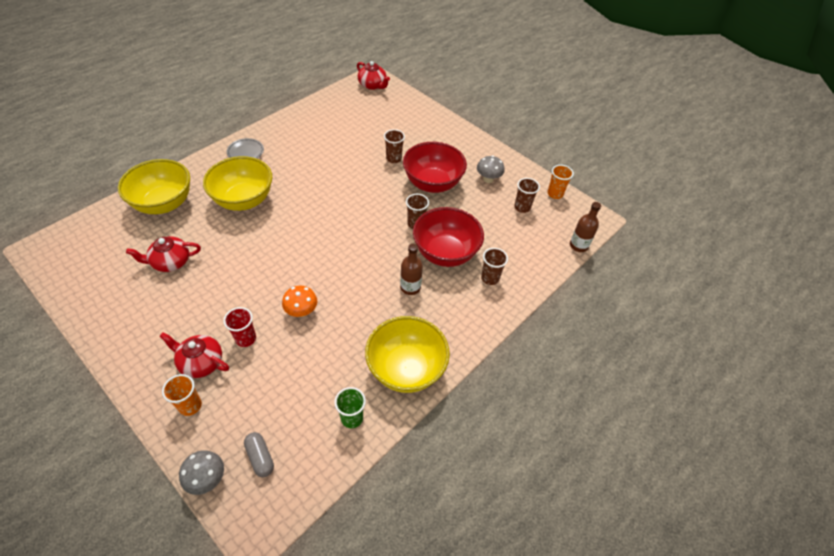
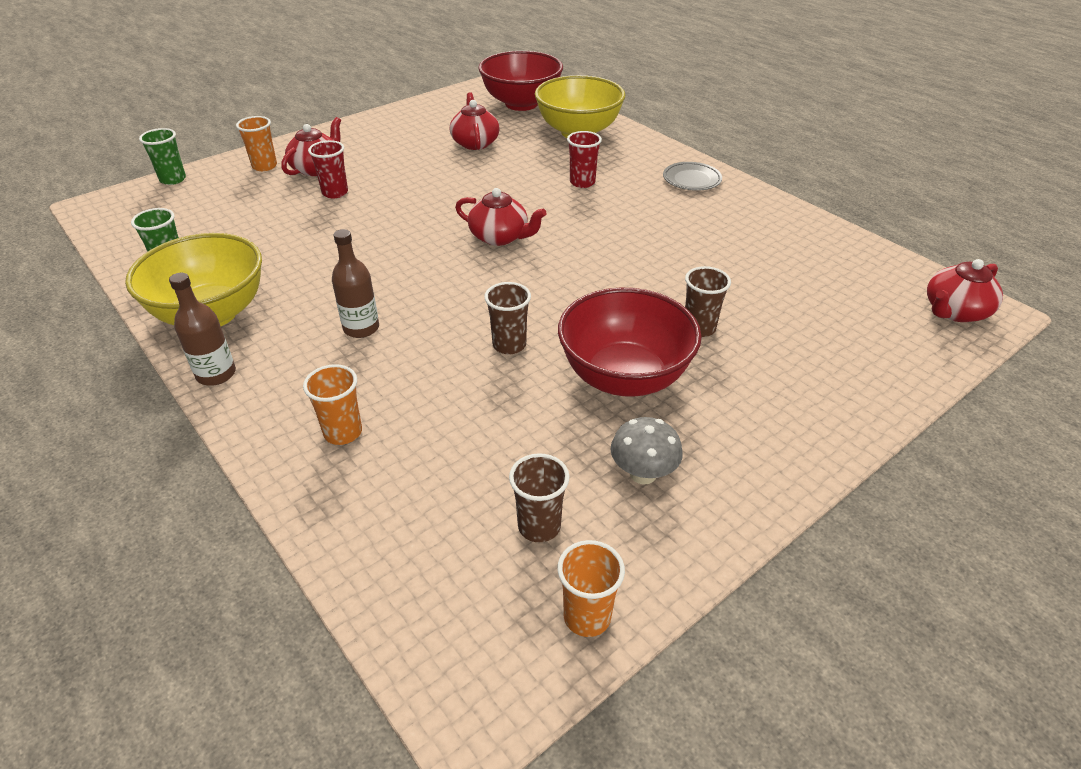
camera: 100 degrees right, 10 degrees down
(207, 479) = (173, 179): grey mushroom -> green cup
(244, 200) = (582, 182): yellow bowl -> red cup
(260, 457) = (171, 206): grey capsule -> none
(301, 311) = (358, 229): orange mushroom -> none
(312, 235) = (500, 237): none -> red teapot
(445, 253) = (425, 377): red bowl -> red bowl (521, 104)
(490, 278) = (343, 432): brown cup -> orange cup
(578, 246) = (383, 628): brown bottle -> brown bottle (216, 374)

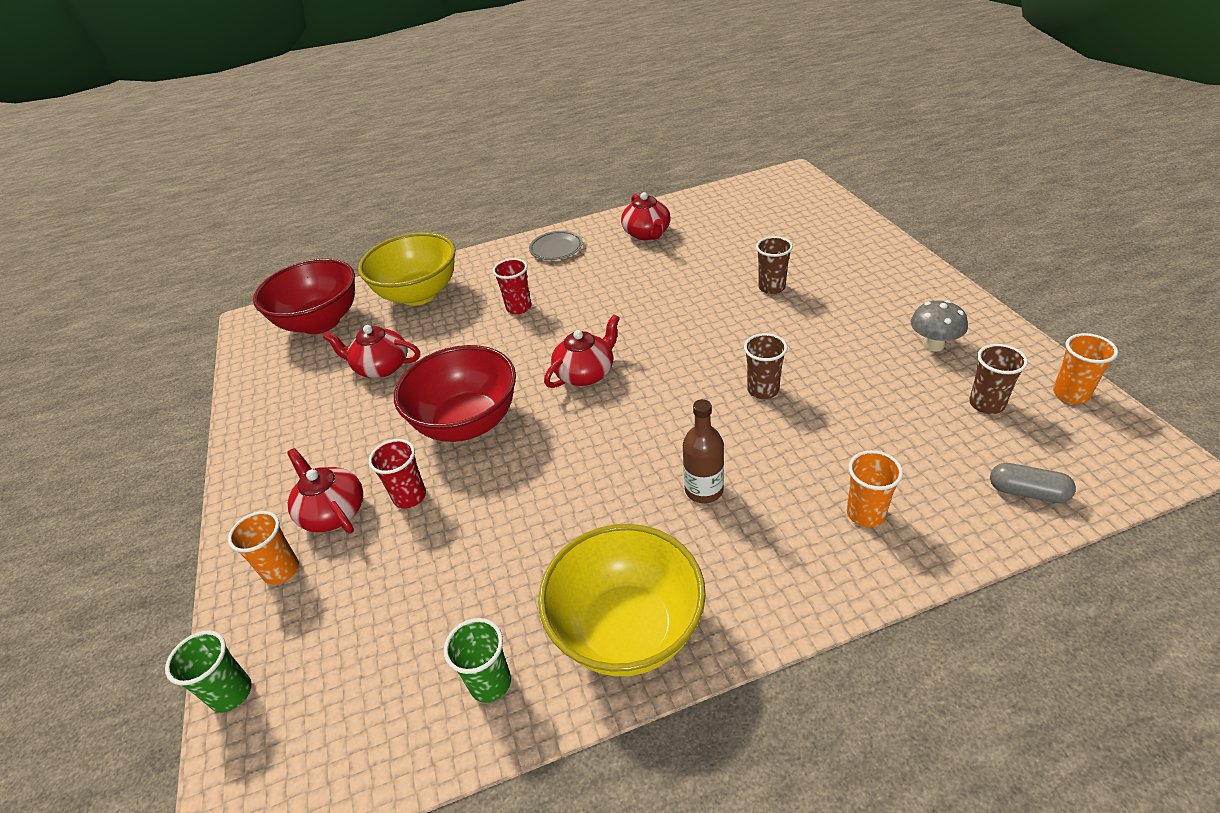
camera: 65 degrees left, 0 degrees up
(216, 374) = (750, 623): brown bottle -> none
(390, 562) = (1027, 492): none -> grey capsule
(624, 377) = (822, 334): red bowl -> red bowl (467, 423)
(954, 311) = (786, 185): red teapot -> red teapot (647, 234)

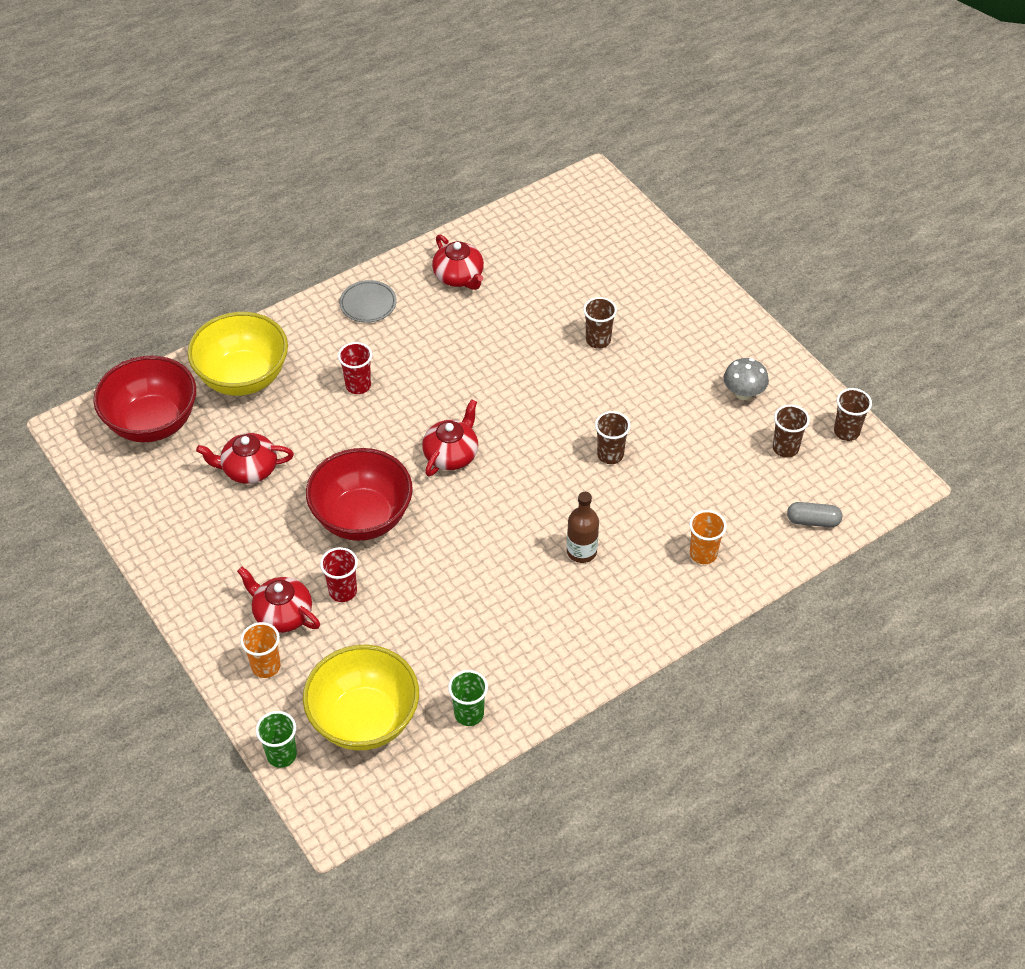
camera: 20 degrees left, 10 degrees up
(627, 630) = (552, 663): yellow bowl -> yellow bowl (364, 720)
(1070, 394) = (846, 432): orange cup -> brown cup

